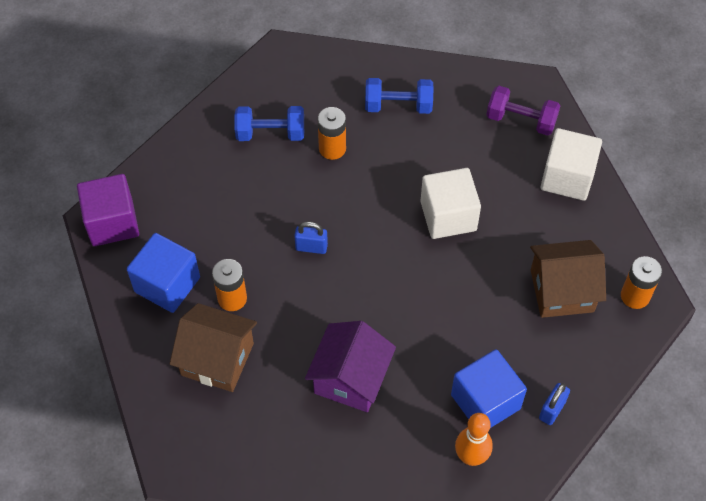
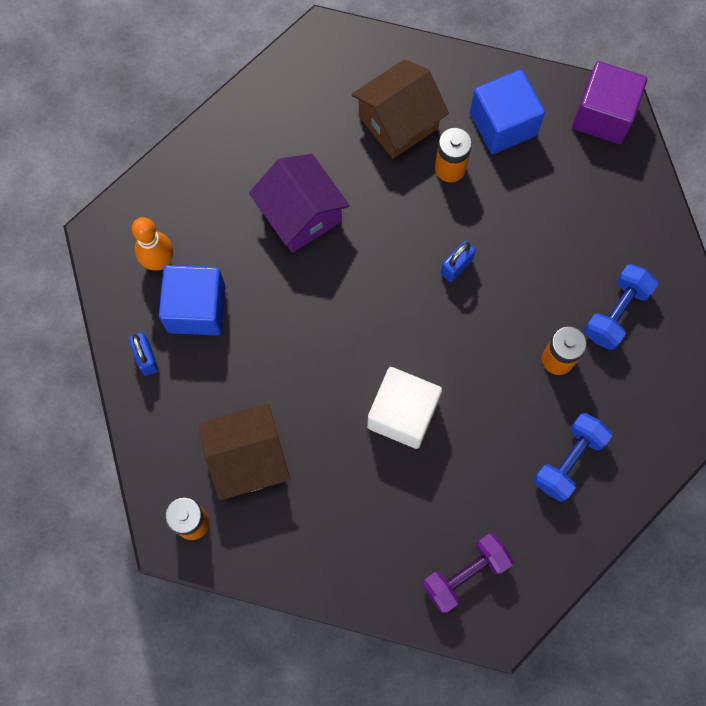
camera: 125 degrees right, 15 degrees up
(562, 291) = (248, 458): brown house -> brown house turned 45 degrees clockwise
(567, 177) = (364, 566): white cube -> none

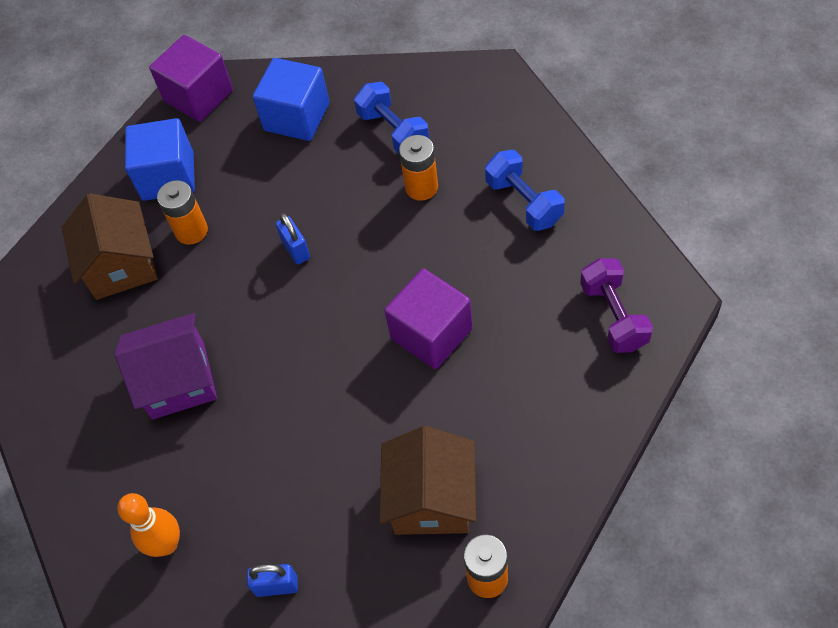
camera: 65 degrees left, 15 degrees down
(196, 309) = (239, 515): blue cube -> blue cube (297, 117)
(402, 414) = (431, 333): white cube -> purple cube

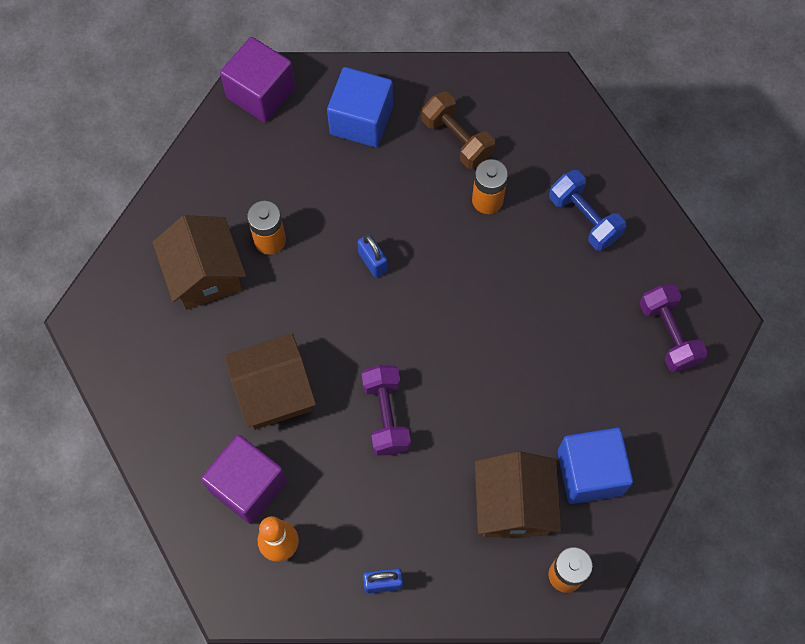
camera: 10 degrees left, 10 degrees up
(168, 176) = (240, 181): blue cube -> blue cube (590, 472)
(178, 380) = (274, 392): purple house -> brown house
(296, 404) = (386, 415): none -> purple dumbbell
(393, 131) = (457, 139): blue dumbbell -> brown dumbbell
(431, 333) = (505, 349): purple cube -> purple cube (248, 486)

